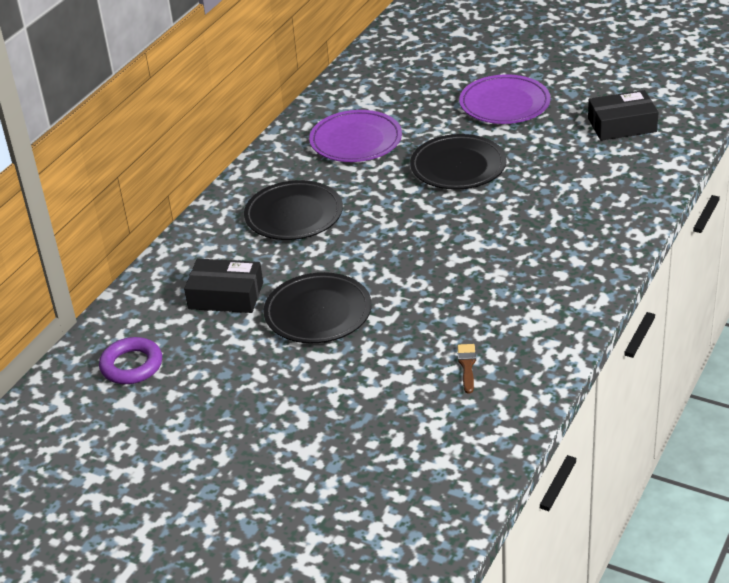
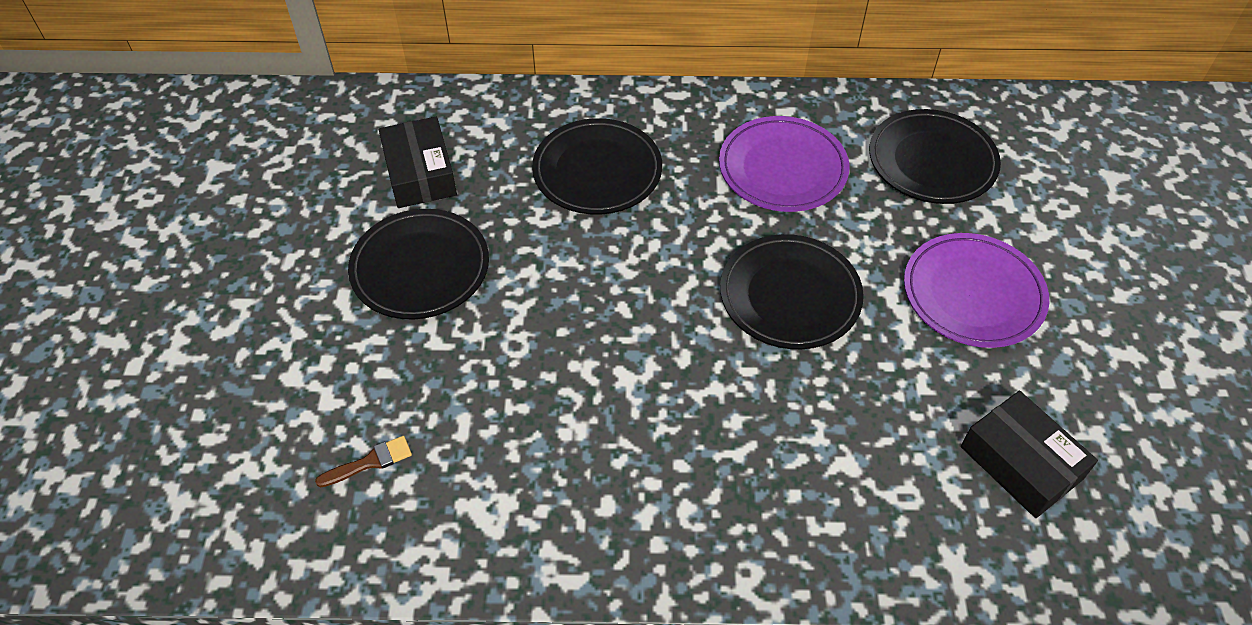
camera: 60 degrees right, 15 degrees up
(131, 365) = (275, 147): purple ring -> none
(396, 86) = (932, 161): none -> black plate

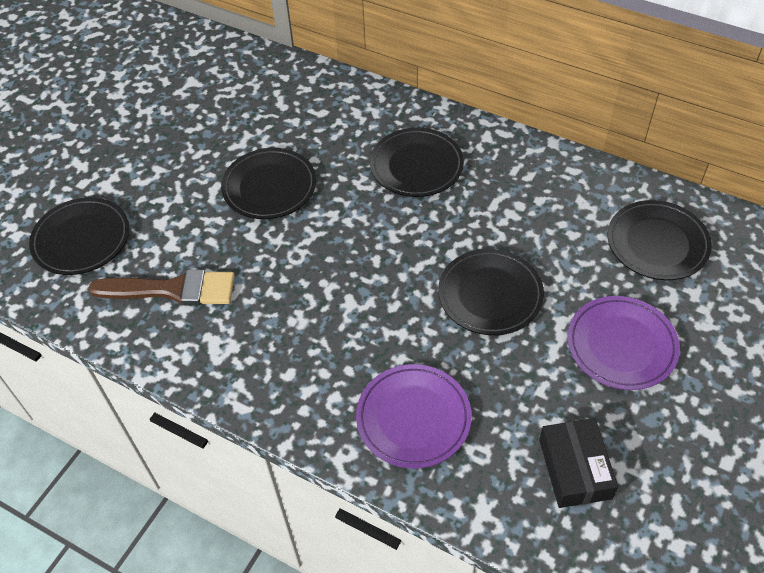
camera: 30 degrees right, 0 degrees up
(183, 447) = (81, 239): none -> black plate
(370, 462) = (172, 290): brown brush -> brown brush, size x2.32
(420, 173) = (305, 127): black box -> none
(782, 169) = (543, 209): purple plate -> purple plate (413, 418)

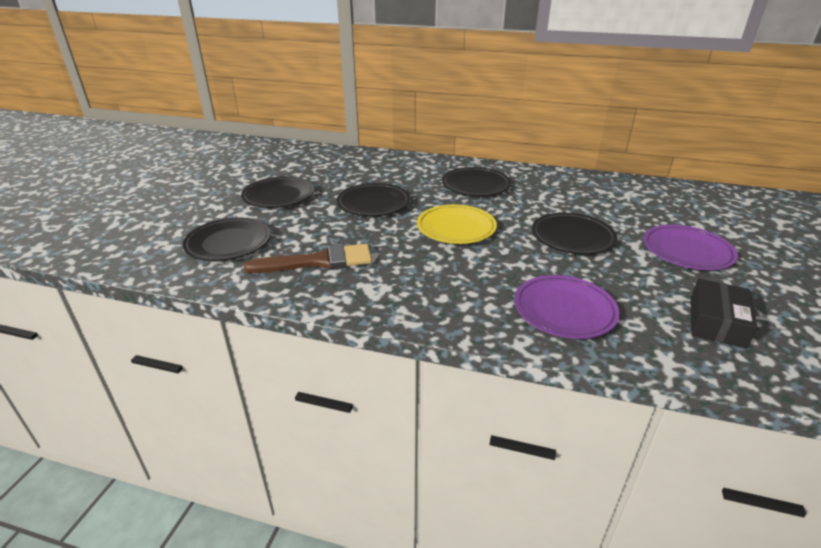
camera: 15 degrees left, 20 degrees down
(353, 253) = (456, 228): none -> yellow plate
(575, 468) = (716, 322): black box -> black box turned 45 degrees clockwise
(657, 243) = (665, 203): black plate -> black plate (278, 196)

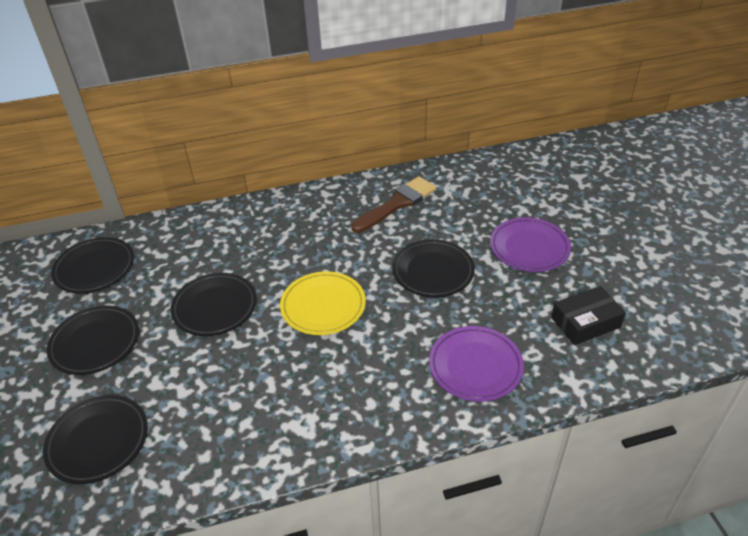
camera: 30 degrees left, 10 degrees up
(318, 261) = (220, 418): brown brush -> brown brush (397, 204)
(475, 185) = (302, 234): black plate -> black plate (94, 268)
(716, 322) = (585, 322): black box -> black box turned 75 degrees clockwise

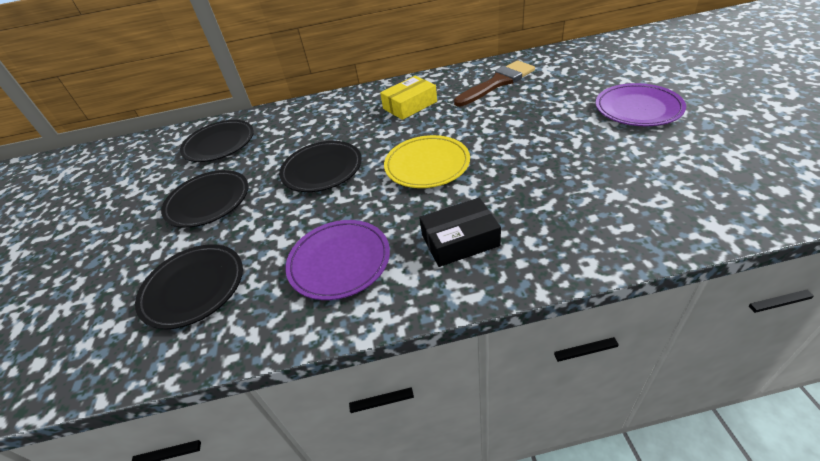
camera: 10 degrees right, 0 degrees up
(305, 227) = (410, 105): none -> yellow box
(433, 271) = (538, 132): black plate -> none
(475, 366) = (595, 213): purple plate -> purple plate (339, 262)
(585, 322) = (717, 169): black box -> black box (460, 240)

